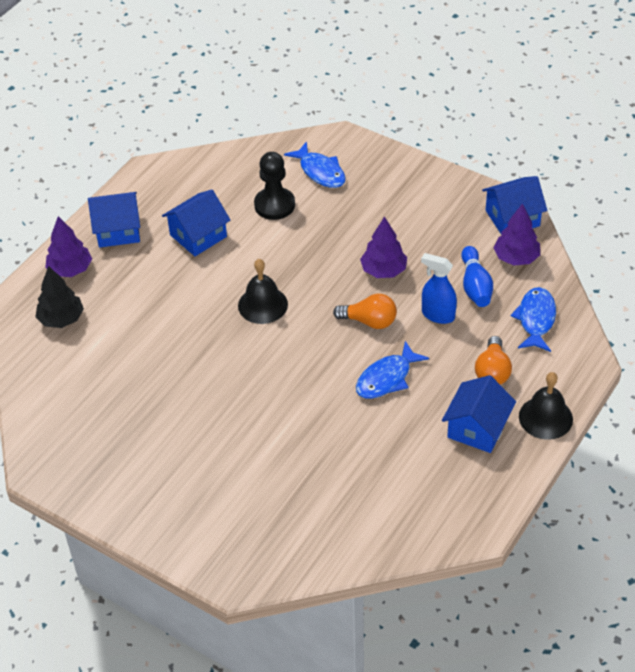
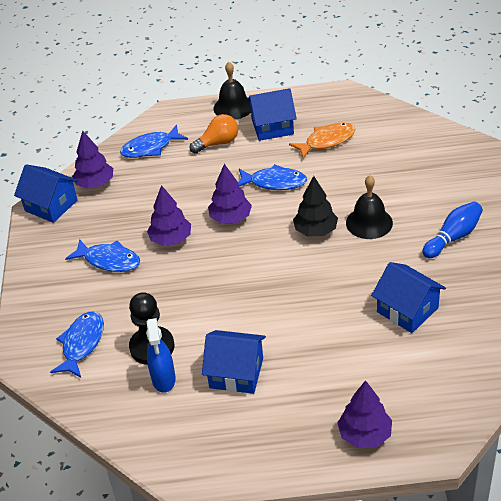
camera: 125 degrees left, 5 degrees down
(61, 319) = (421, 395): black tree -> black tree (315, 231)
(118, 230) = (284, 436): blue house -> blue house (407, 310)
(262, 305) = (273, 282): black bell -> black bell (369, 222)
(369, 321) = (230, 218): orange light bulb -> purple tree
(398, 223) = (109, 260): none -> blue fish
(408, 456) = (327, 141): none -> orange fish
(438, 315) = (190, 190): blue spray bottle -> blue spray bottle (163, 379)
(475, 286) = (143, 188): blue bowling pin -> blue bowling pin (453, 237)

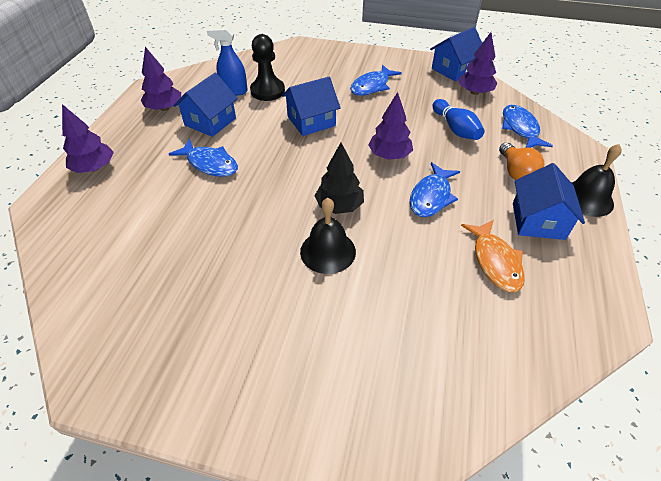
camera: 105 degrees right, 5 degrees up
(82, 344) = (294, 66): blue fish -> blue fish (210, 164)
(171, 239) = (379, 118): purple tree -> purple tree (164, 108)
(407, 310) = (187, 237): blue house -> blue house (311, 121)
(453, 237) = (258, 320): blue bowling pin -> blue bowling pin (455, 129)

